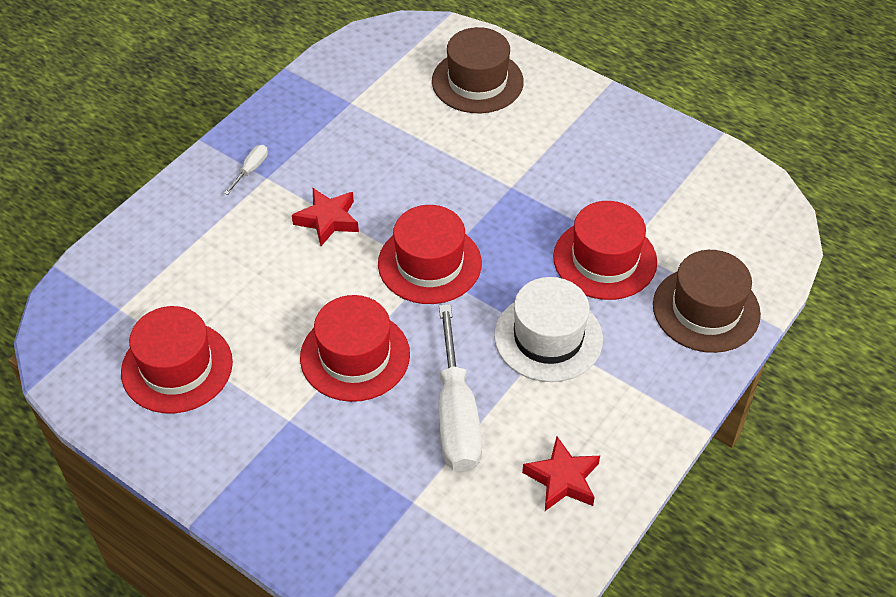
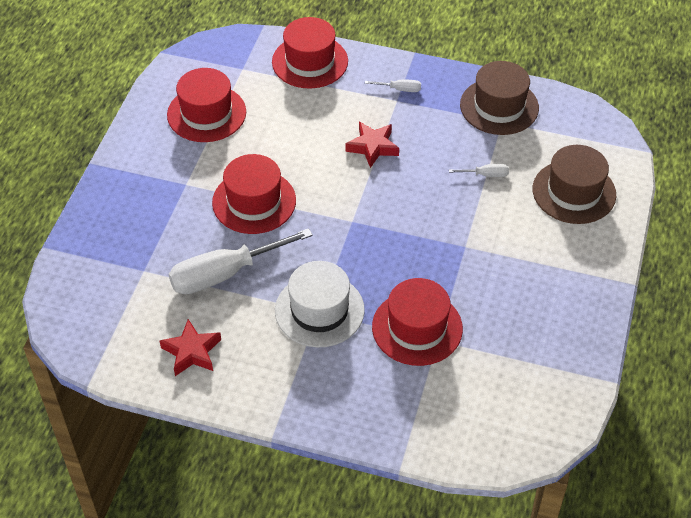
camera: 70 degrees right, 0 degrees up
(420, 139) = (486, 175): none -> white screwdriver
(429, 263) = (359, 218): red hat -> red hat (310, 62)
(706, 309) = (395, 410): brown hat -> brown hat (499, 106)

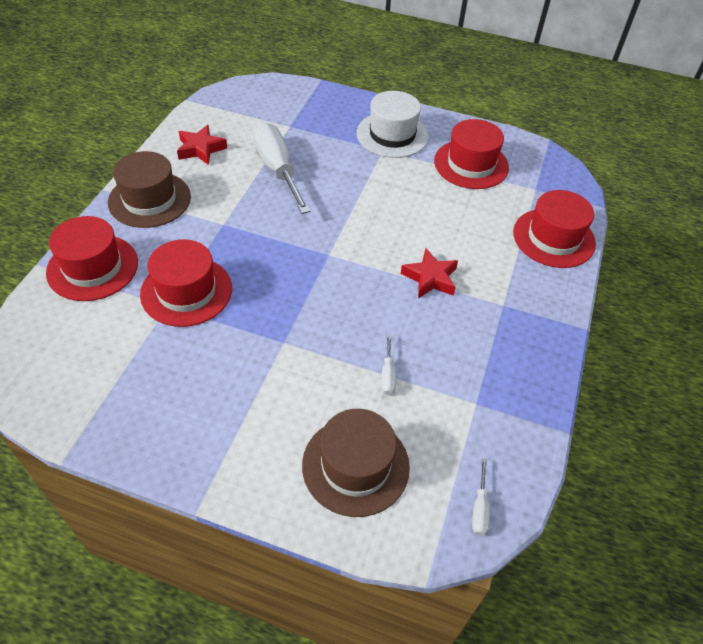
camera: 90 degrees right, 0 degrees up
(254, 201) = (359, 189): red hat -> red hat (92, 267)
(319, 310) = (224, 224): white hat -> white hat (392, 135)
(400, 89) = (521, 309): white screwdriver -> white screwdriver (479, 508)
(499, 106) = (502, 403): brown hat -> brown hat (149, 199)

